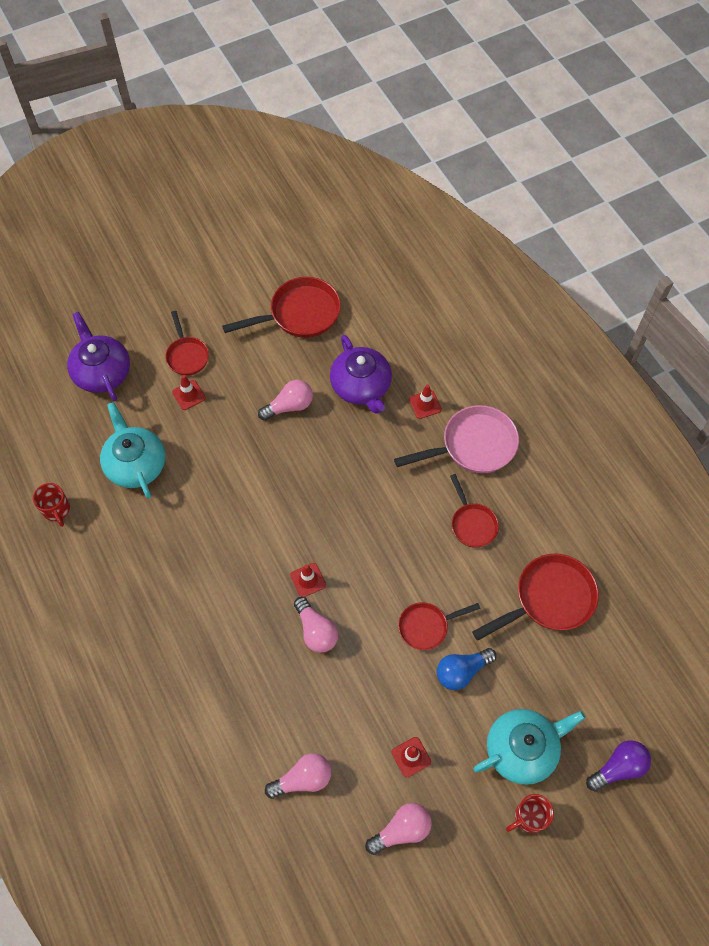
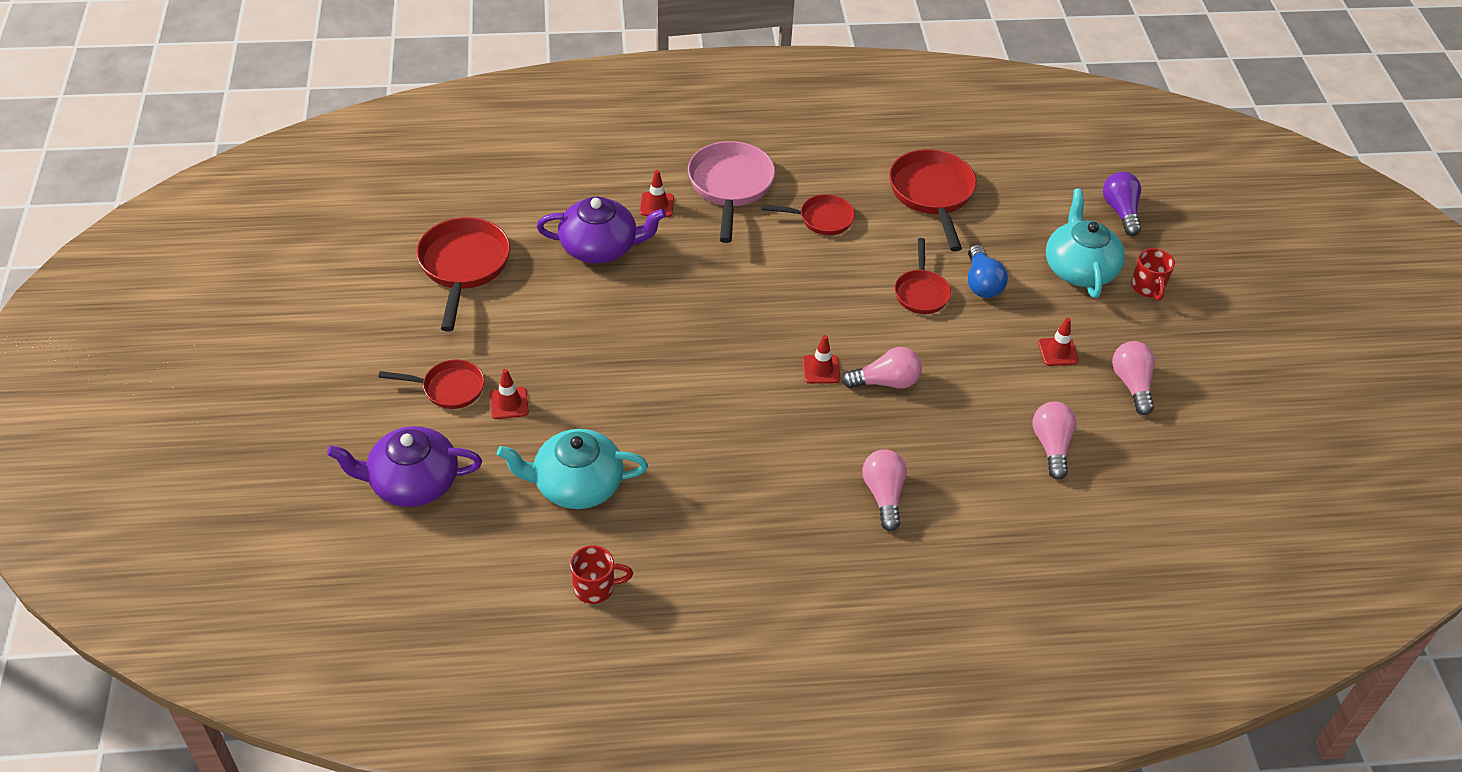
camera: 70 degrees left, 15 degrees down
(289, 406) = (586, 316): pink light bulb -> pink light bulb (883, 495)

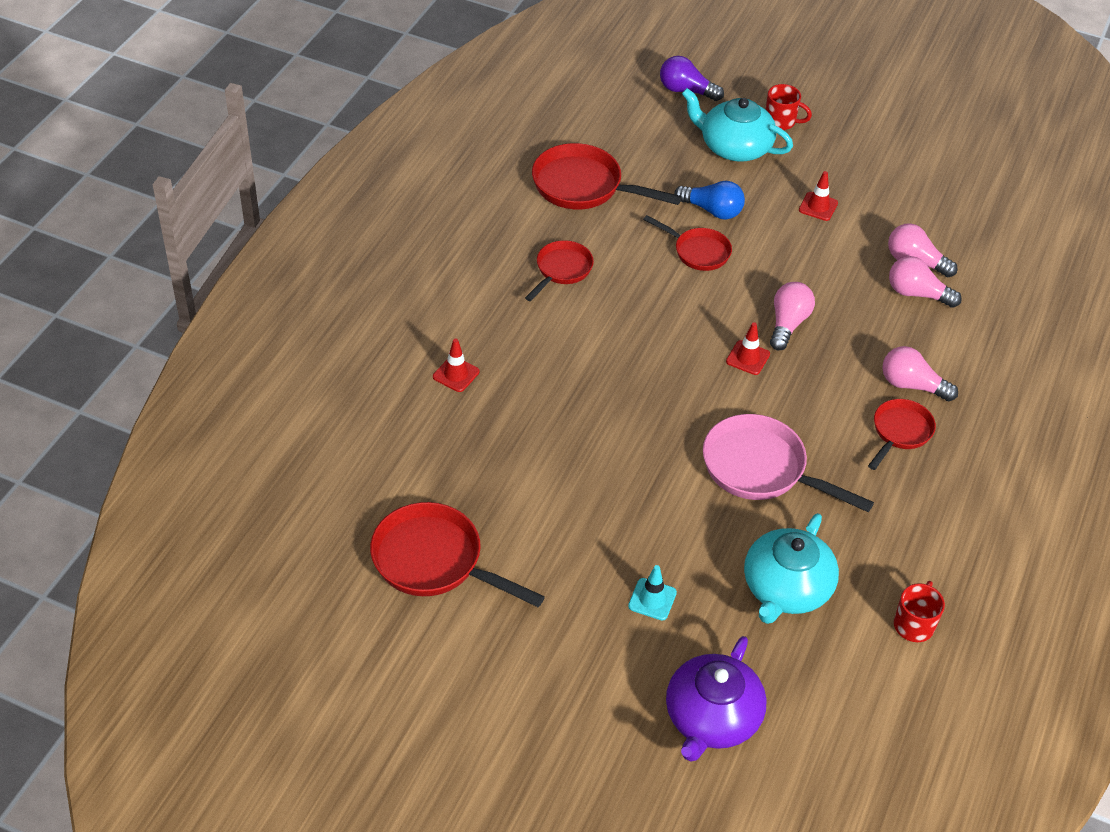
camera: 60 degrees left, 0 degrees up
(448, 388) = (602, 640): red pan -> red pan (900, 432)
(509, 403) = (652, 599): red traffic cone -> turquoise traffic cone
(600, 247) = (484, 441): purple teapot -> none
(730, 187) = (471, 311): pink pan -> pink pan (761, 469)
(1132, 384) = (878, 185): pink light bulb -> pink light bulb (917, 294)

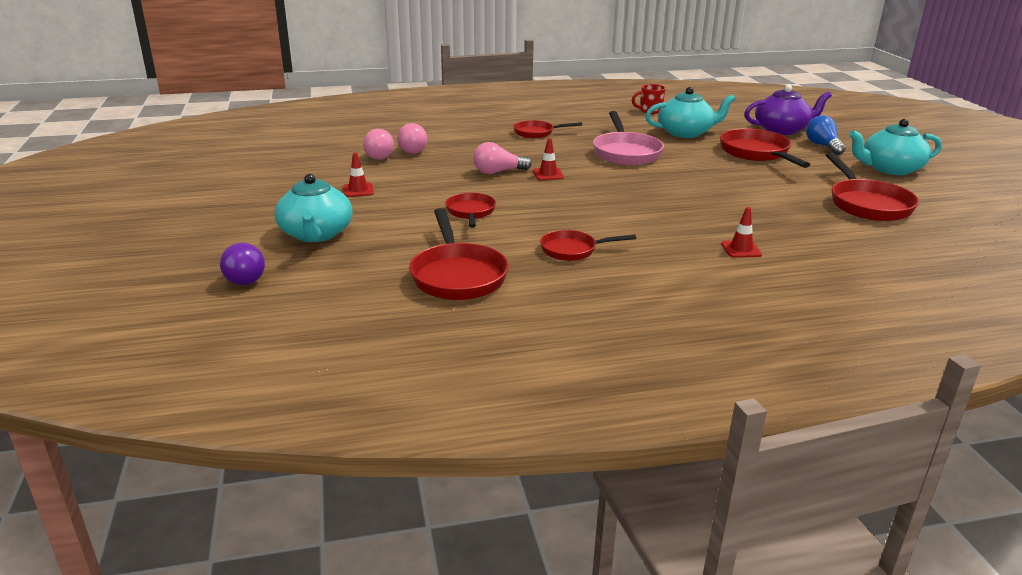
camera: 125 degrees left, 20 degrees down
(486, 694) = (890, 169): none -> turquoise teapot
(652, 599) = (756, 153): turquoise traffic cone -> red pan
(712, 210) = (414, 220): blue light bulb -> blue light bulb (823, 146)
(781, 121) = (255, 226): red mug -> none
(912, 385) = (495, 137): pink light bulb -> none

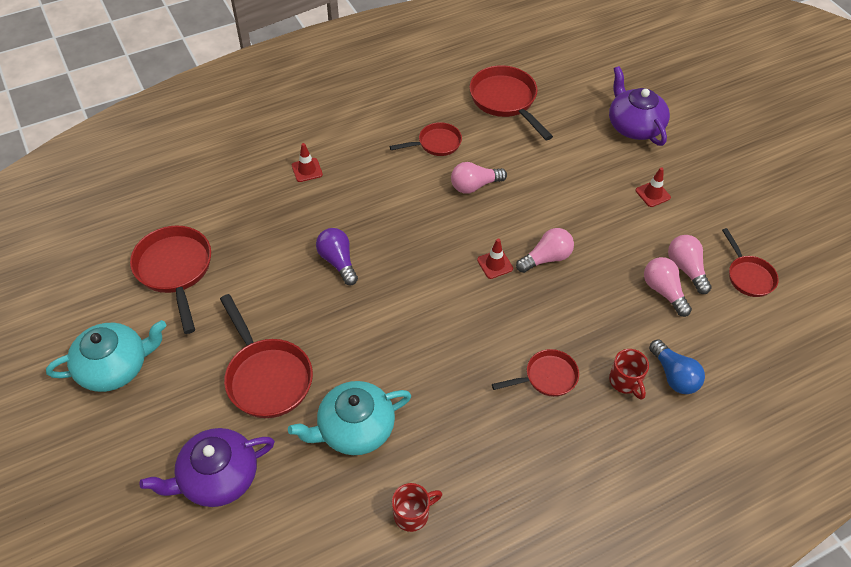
camera: 165 degrees right, 25 degrees up
(246, 276) = (639, 75): purple light bulb -> purple light bulb (338, 262)
(316, 234) = (634, 126): turquoise teapot -> purple teapot
(470, 212) = (536, 179): red pan -> red pan (748, 276)
(480, 126) = (625, 381): none -> red mug
(542, 216) = (474, 186): none -> pink light bulb
(625, 152) = (424, 341): pink pan -> none
(823, 146) = (175, 423): blue light bulb -> blue light bulb (674, 375)

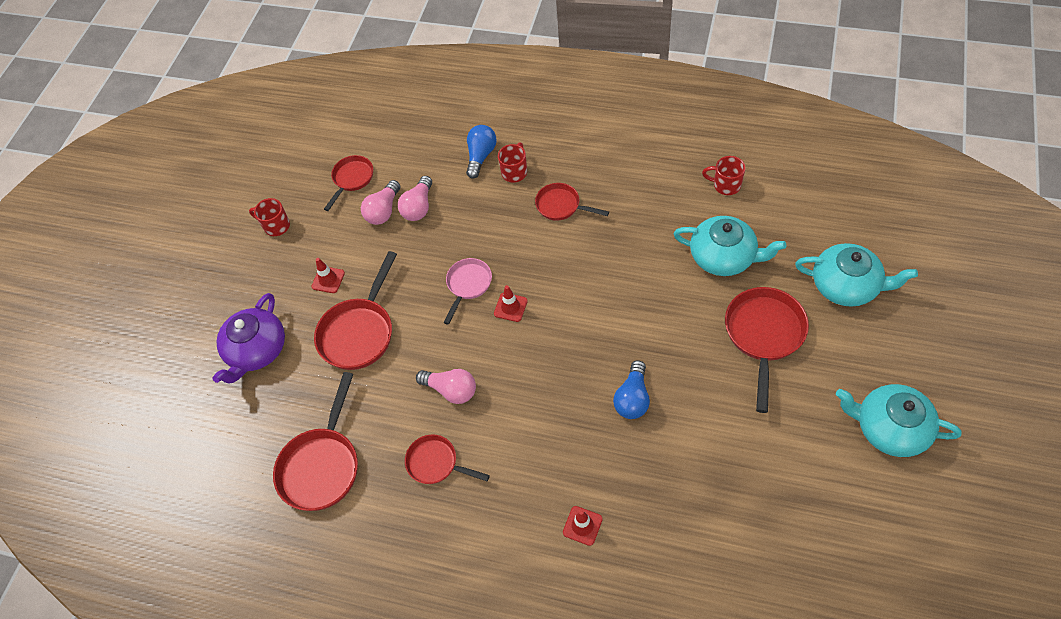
camera: 130 degrees left, 5 degrees up
(175, 270) = (786, 494): red pan -> red pan (359, 332)
(218, 477) = (846, 285): purple teapot -> turquoise teapot
(338, 262) = (632, 398): purple light bulb -> blue light bulb
(546, 258) = (468, 285): pink light bulb -> pink pan
(747, 202) = (276, 226): none -> red mug

